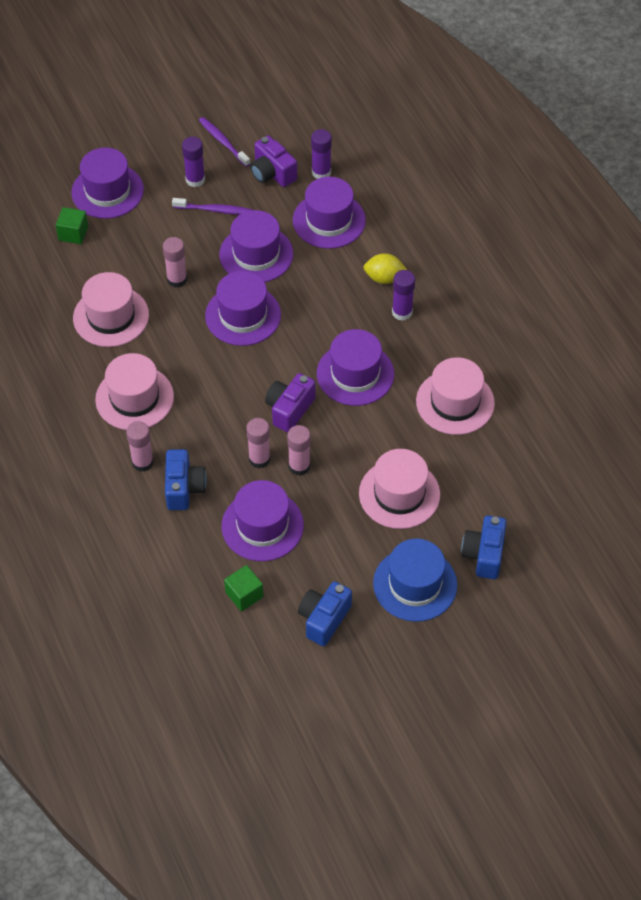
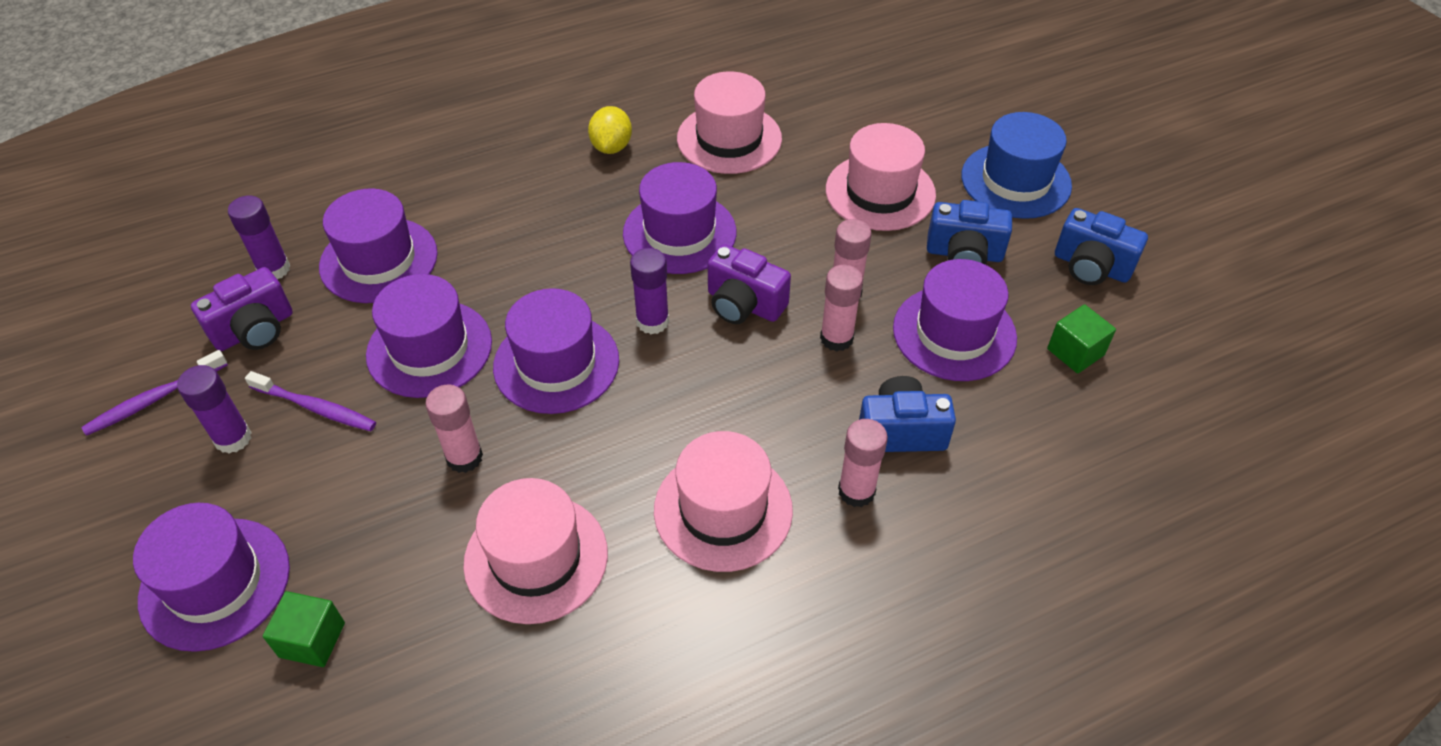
camera: 90 degrees left, 5 degrees down
(214, 210) = (315, 407): purple toothbrush -> purple toothbrush turned 105 degrees clockwise
(384, 278) = (506, 201): yellow lemon -> yellow lemon (611, 146)
(402, 312) = (572, 184): purple glue stick -> purple glue stick (652, 321)
(484, 554) = (959, 121): blue camera -> blue camera (964, 254)

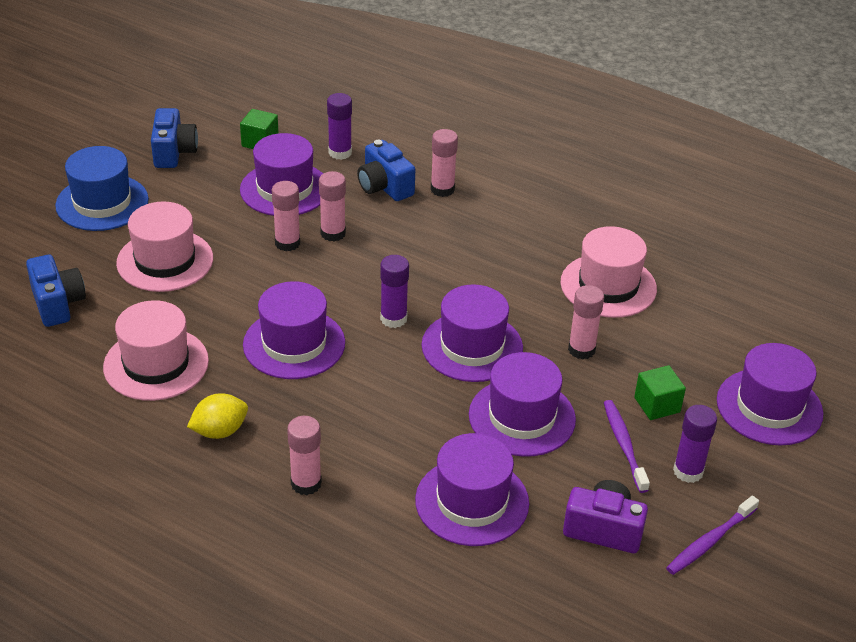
camera: 125 degrees left, 10 degrees down
(155, 399) = (710, 541): purple toothbrush -> purple toothbrush turned 120 degrees clockwise
(274, 269) = (541, 564): purple glue stick -> purple glue stick (340, 152)
(312, 640) = (746, 344): green cube -> green cube (657, 405)
(505, 172) = (306, 483): none -> pink glue stick
(723, 510) = (504, 231): pink hat -> none
(744, 304) = (339, 283): purple camera -> none
(964, 254) = (204, 204): blue camera -> blue camera (58, 304)

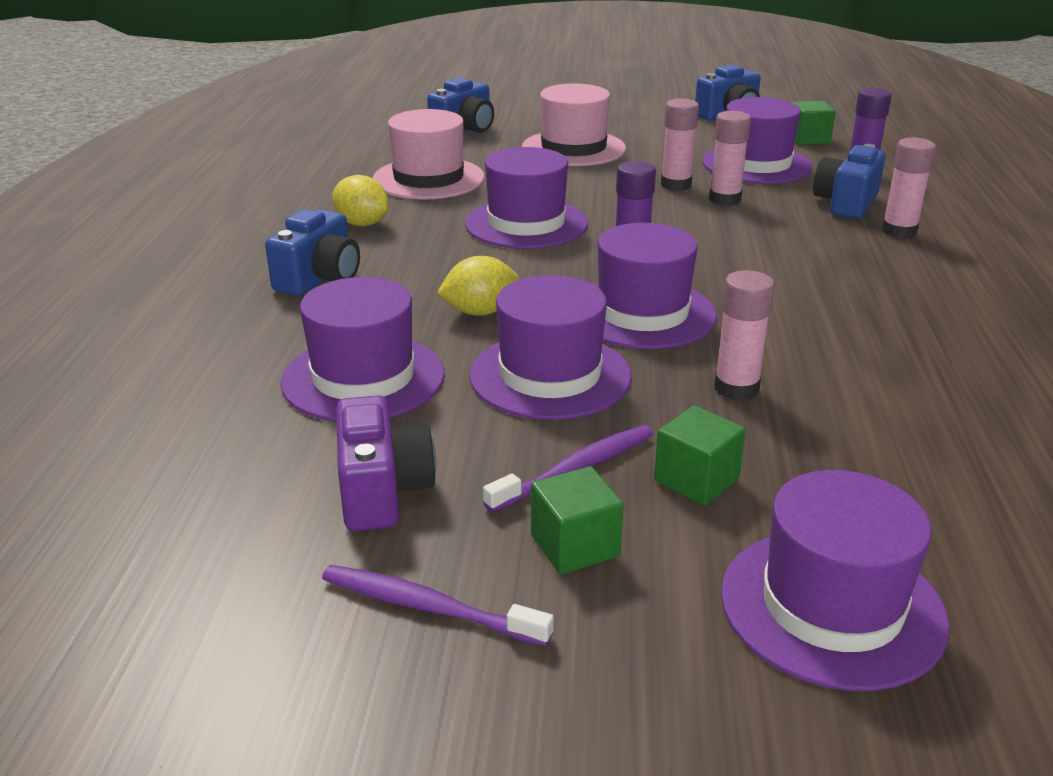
camera: 65 degrees right, 10 degrees down
(102, 203) = (616, 111): blue hat -> none
(306, 483) = (319, 279): pink glue stick -> blue camera
(419, 418) = (480, 312): none -> yellow lemon
(608, 286) = (901, 378): pink hat -> none
(688, 471) = (575, 545): purple glue stick -> green cube

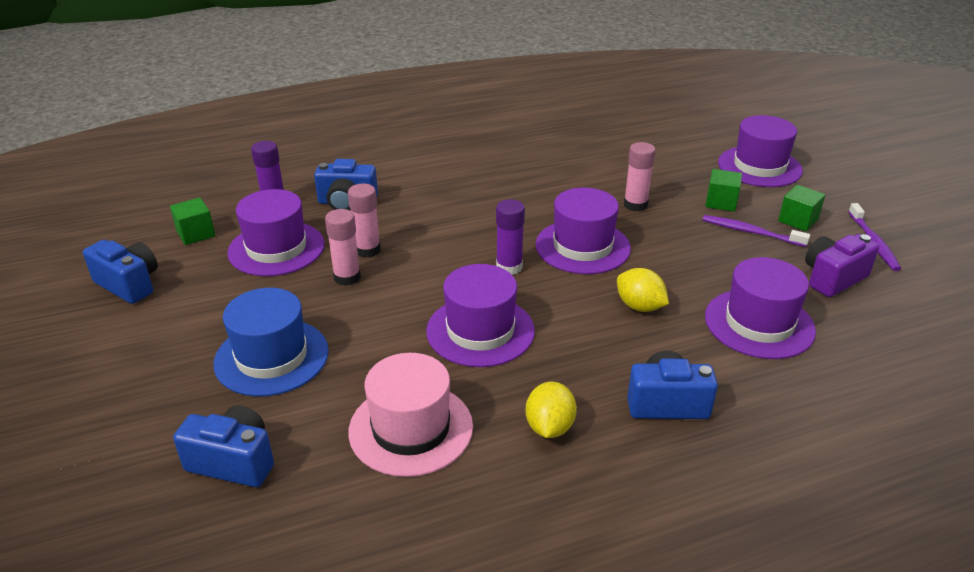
camera: 115 degrees left, 5 degrees up
(550, 375) = (683, 260): purple hat -> none
(573, 148) = (271, 357): pink hat -> blue hat
(899, 231) = (388, 181): pink glue stick -> none

